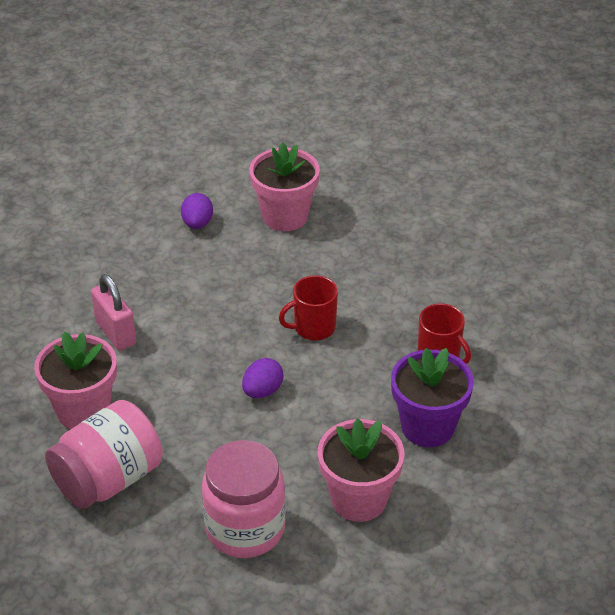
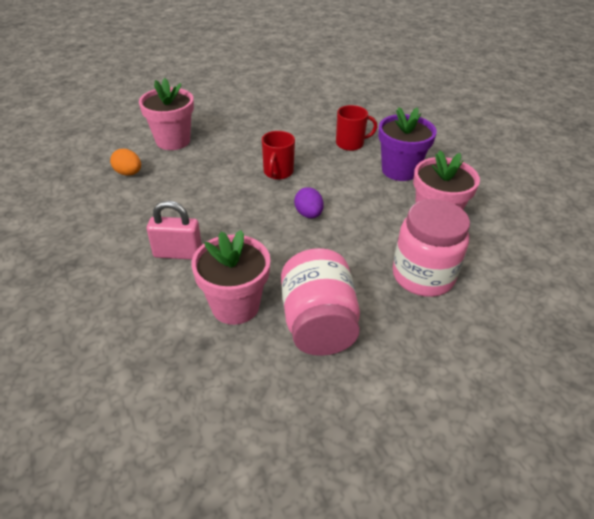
camera: 55 degrees left, 0 degrees up
(197, 224) = (128, 173): purple egg -> orange egg

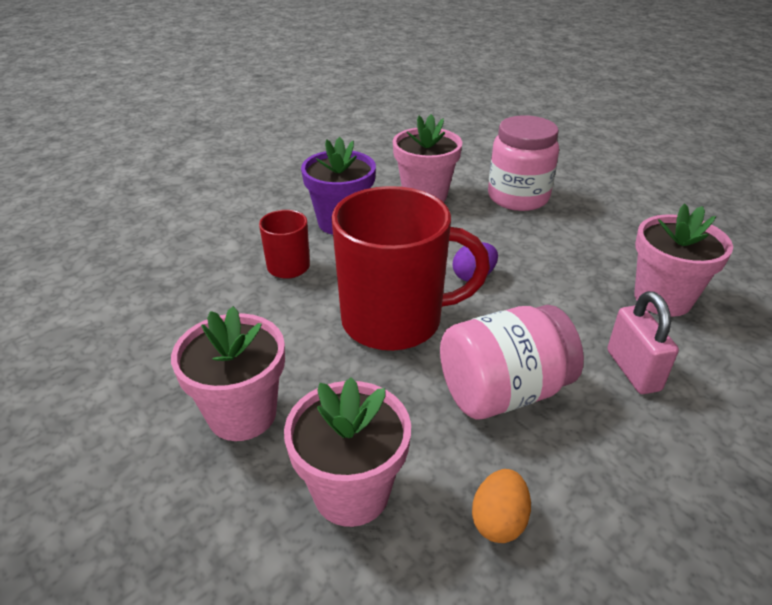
camera: 105 degrees left, 5 degrees down
(235, 121) = (242, 414): none -> pink flower pot
(278, 172) = (395, 320): red mug -> red mug, size x2.08
(318, 323) = (630, 244): pink jar -> pink jar (503, 392)

